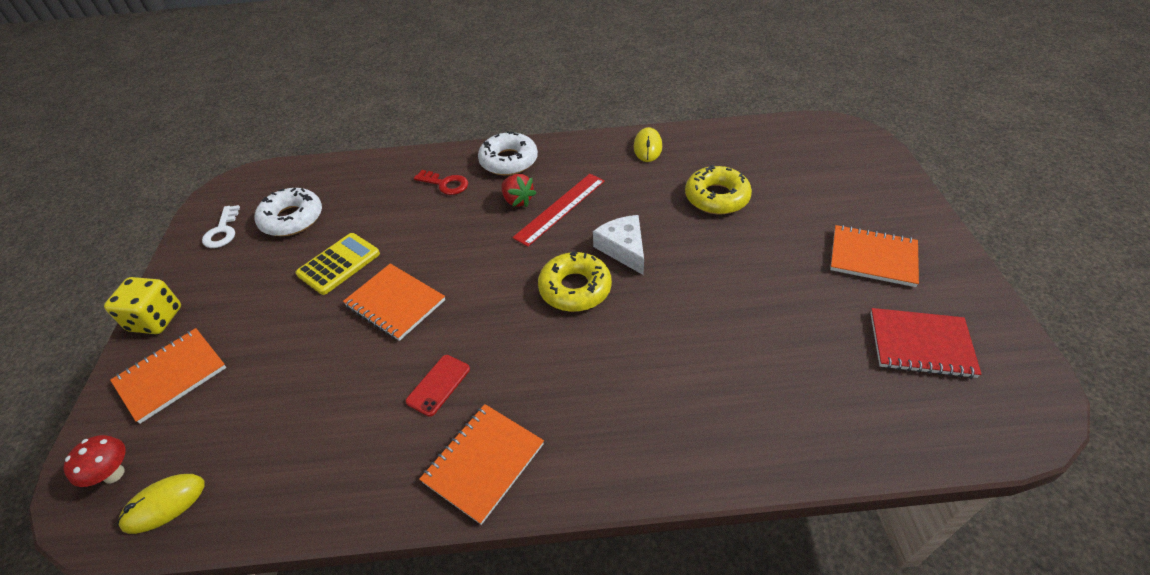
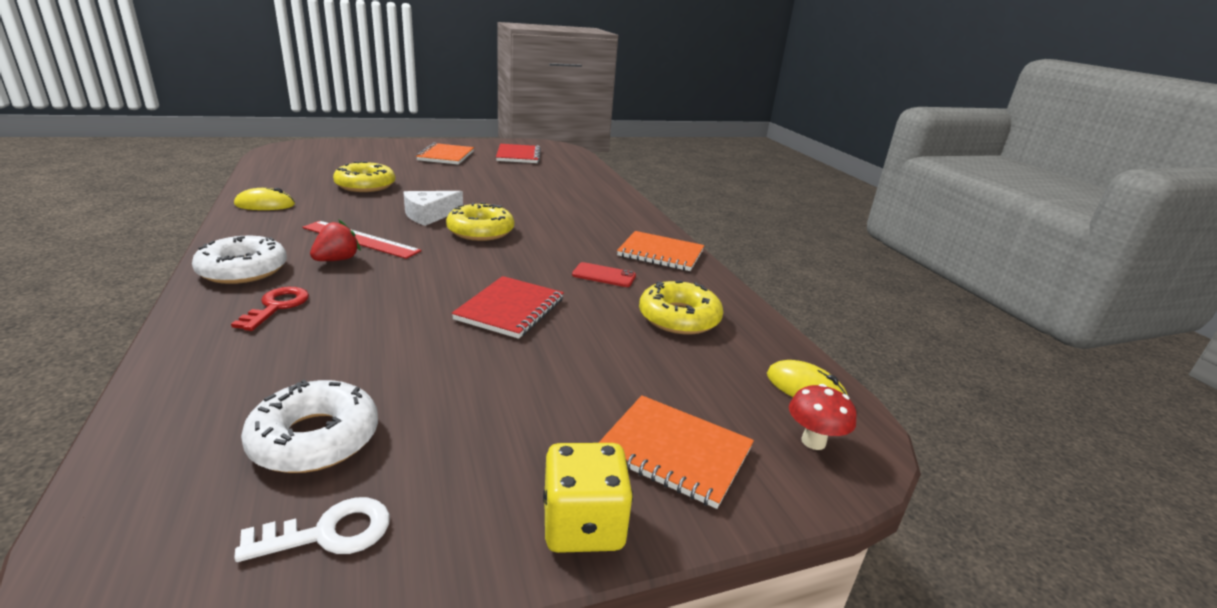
camera: 110 degrees left, 20 degrees down
(326, 434) = (679, 317): none -> yellow donut
(339, 264) = (442, 360): yellow calculator -> none
(395, 303) = (510, 309): orange notebook -> red notebook

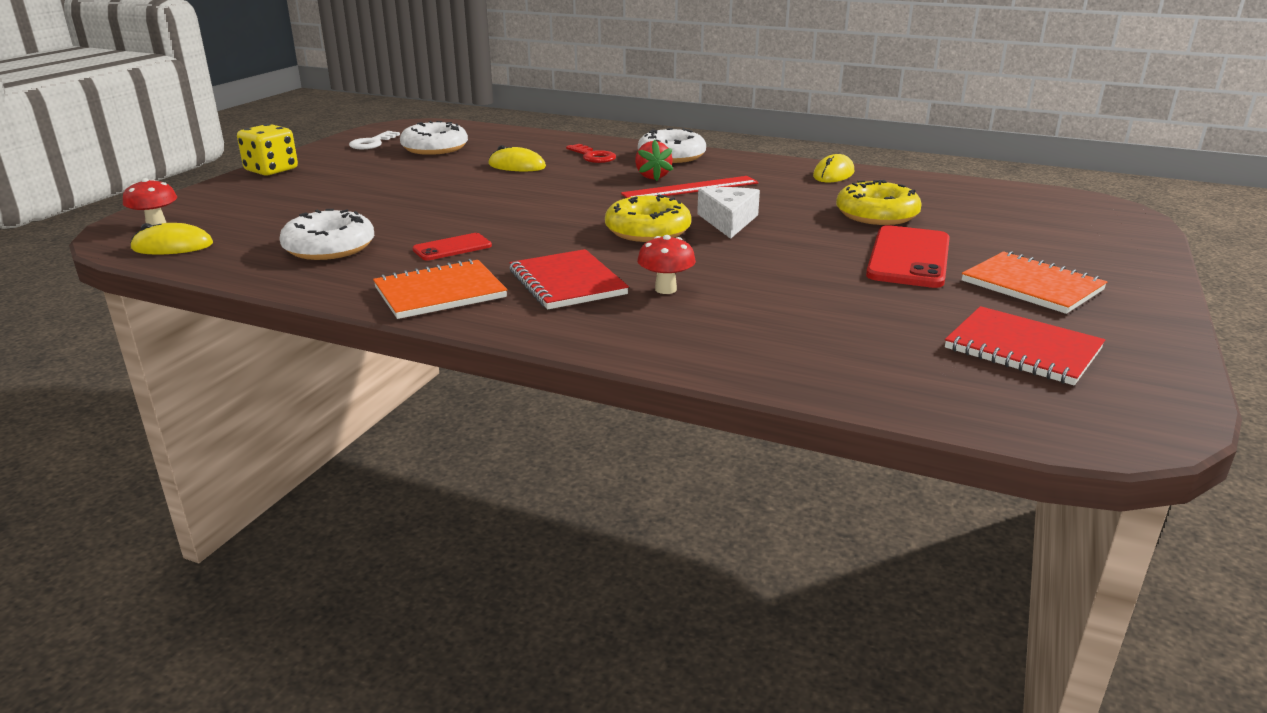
camera: 135 degrees right, 0 degrees up
(359, 334) = (517, 166): none -> yellow mouse
(438, 174) = (909, 257): none -> red phone
(510, 309) = (468, 202): red notebook -> red notebook (567, 283)
(561, 209) = (665, 289): none -> red mushroom
(674, 452) = (250, 195): orange notebook -> none
(679, 317) = (329, 247): yellow donut -> white donut

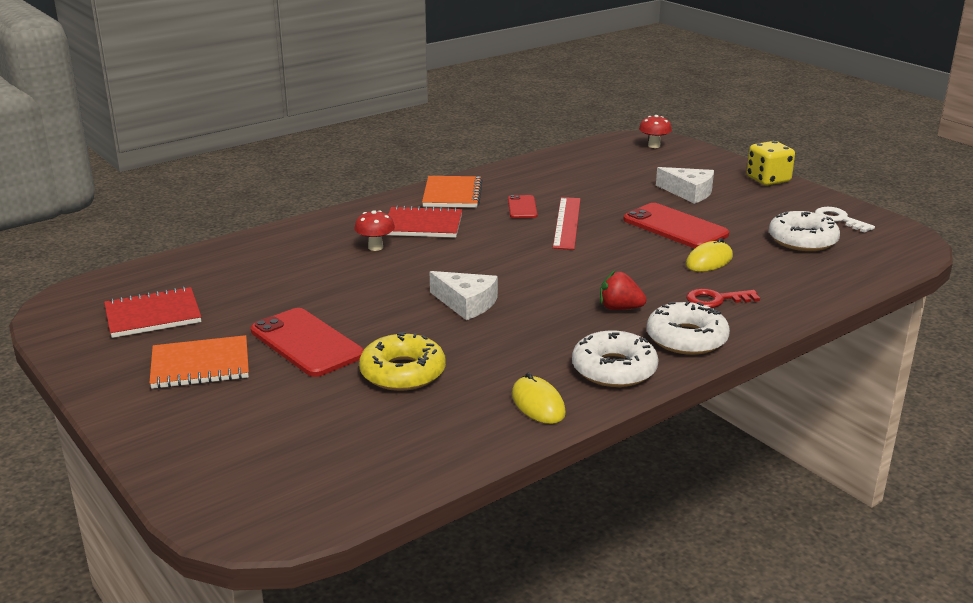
camera: 120 degrees right, 0 degrees up
(172, 246) = (608, 147): yellow mouse -> none
(329, 247) = (562, 179): white donut -> white donut (614, 369)
(336, 191) = (689, 192): none -> white cheese
(447, 184) = (675, 227): none -> red phone
(647, 230) = (482, 269): yellow donut -> none
(690, 188) = (566, 314): red ruler -> red ruler (567, 222)

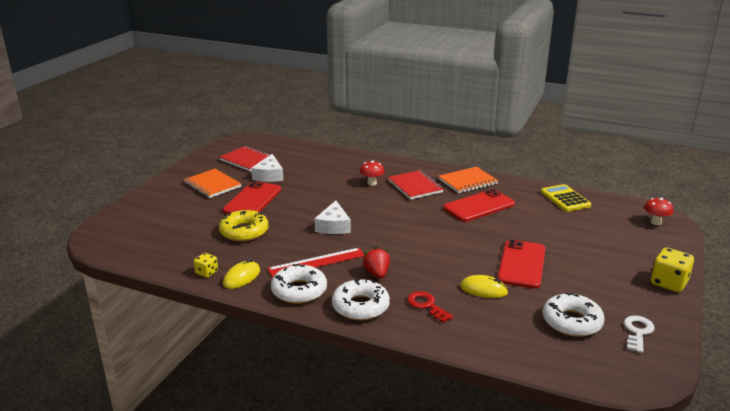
camera: 60 degrees right, 0 degrees up
(495, 430) = (206, 272): none -> yellow dice
(522, 207) = (479, 206): red phone -> red phone, size x1.86
(559, 164) = (565, 199): none -> yellow calculator
(567, 222) = (476, 226): red ruler -> red ruler (317, 262)
(689, 192) = (590, 256): white cheese -> white cheese (269, 175)

